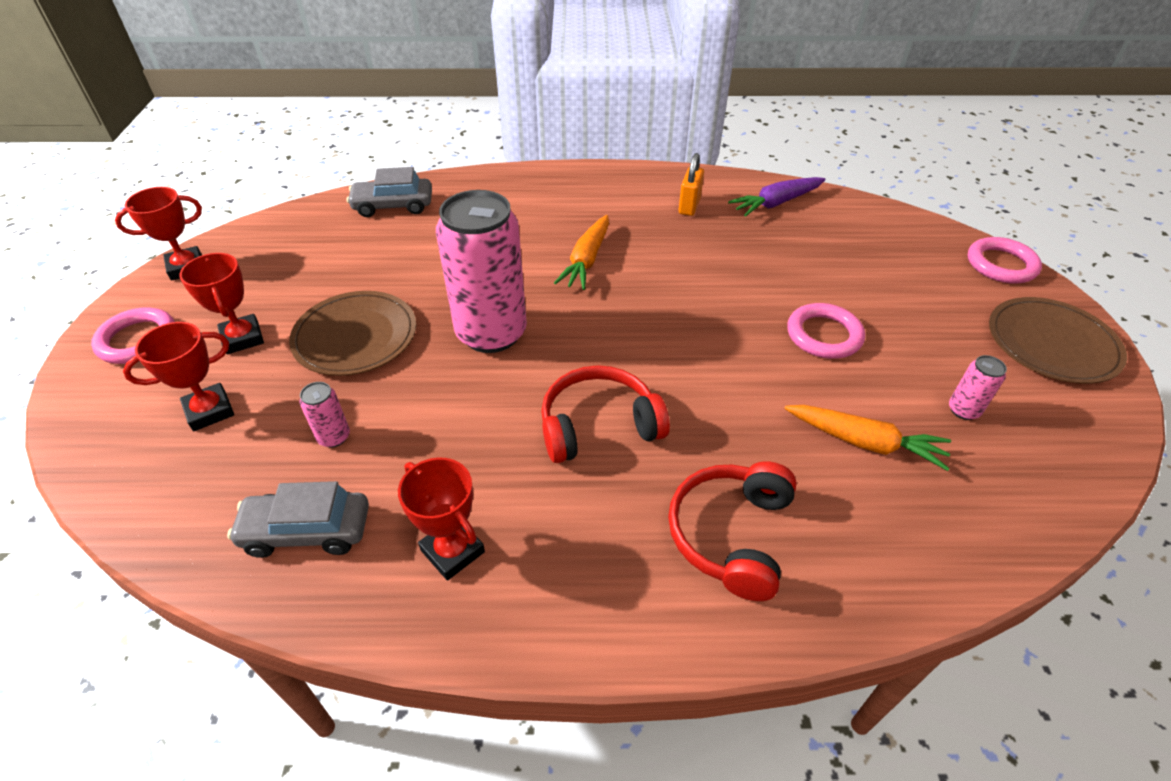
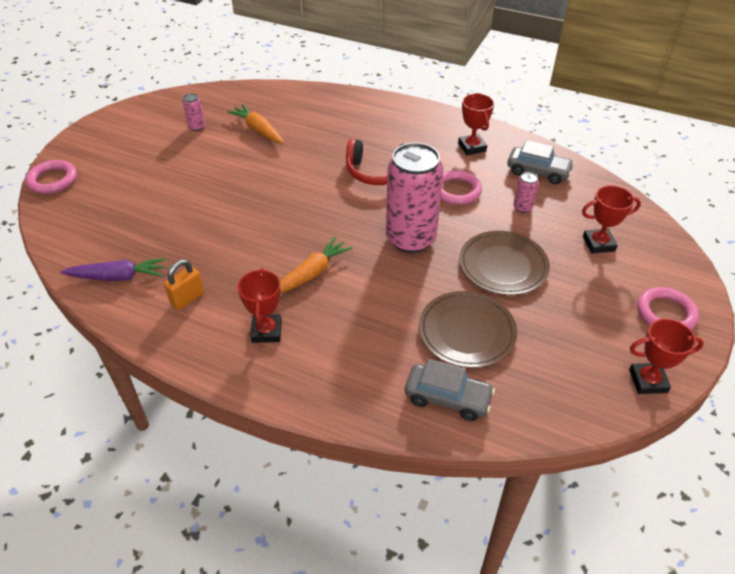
camera: 155 degrees left, 0 degrees up
(242, 338) = (585, 289): red trophy -> red trophy (266, 331)
(731, 535) = (350, 120): red headphones -> none
(824, 335) = (215, 176): pink ring -> pink ring (456, 191)
(1052, 343) = (107, 137): brown plate -> brown plate (467, 331)

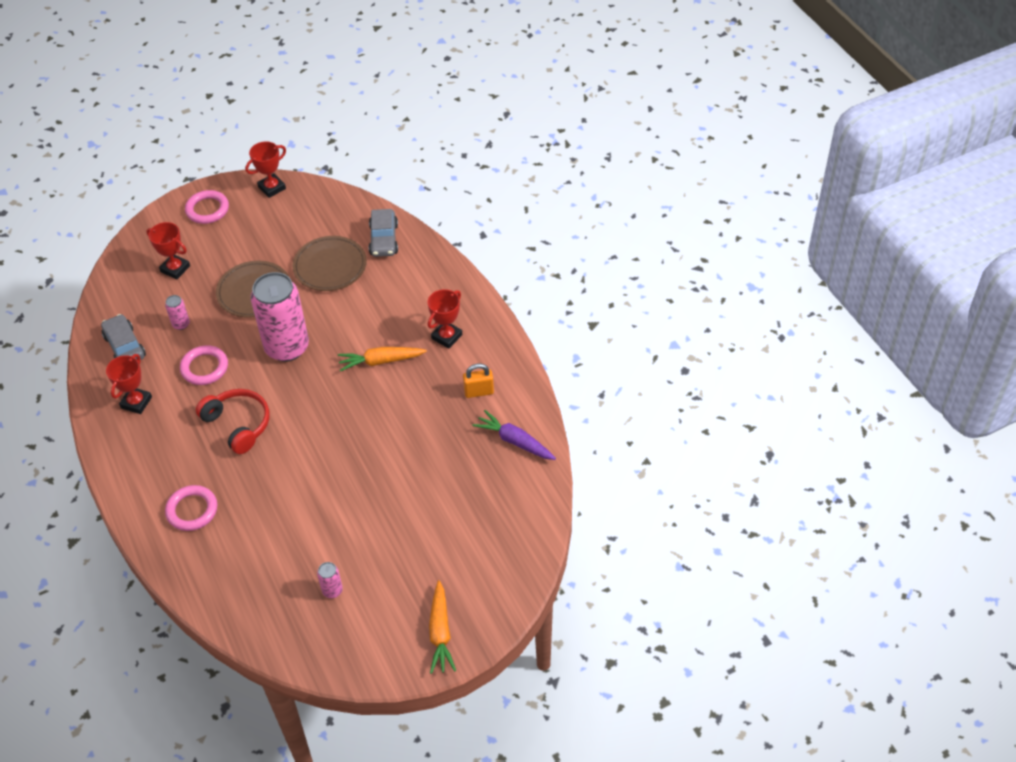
camera: 140 degrees left, 5 degrees up
(53, 180) = (510, 595): pink ring -> pink ring (192, 510)
(258, 130) = (281, 546): orange carrot -> orange carrot (440, 632)
(447, 398) = (384, 239): grey car -> grey car turned 150 degrees counterclockwise
(648, 381) = (272, 188): red trophy -> red trophy turned 75 degrees counterclockwise

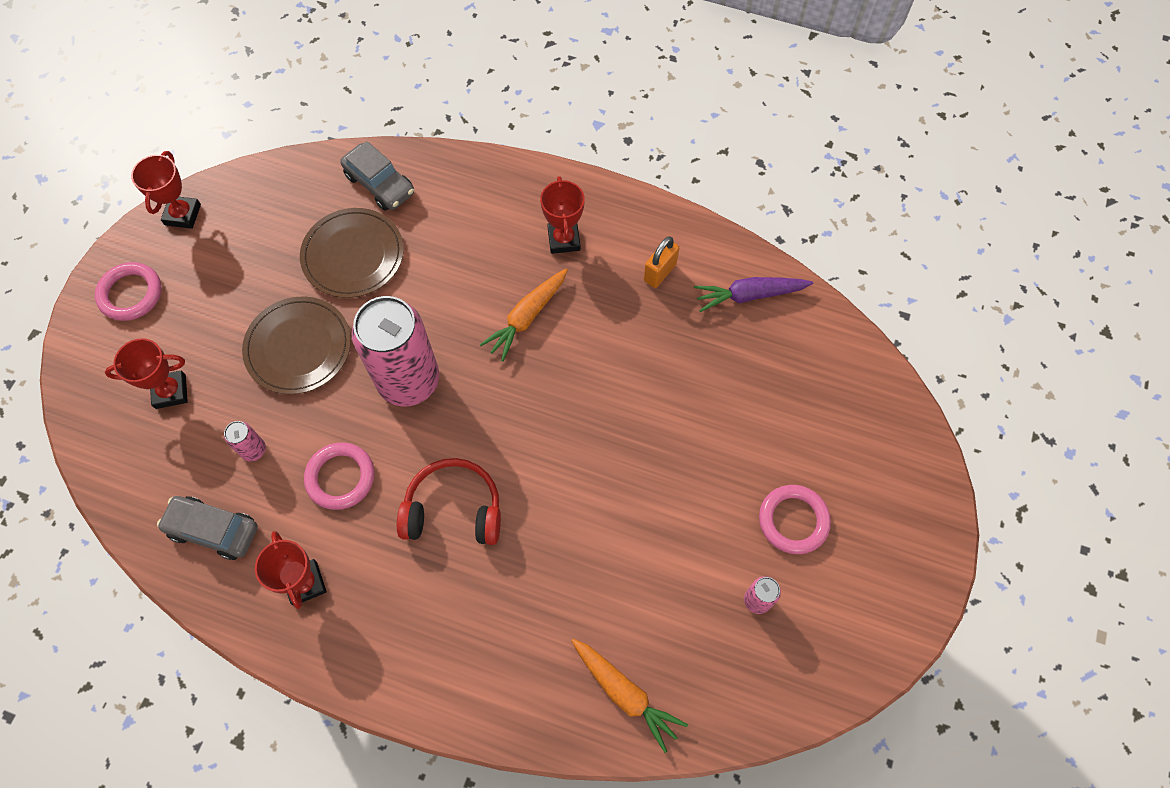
camera: 45 degrees left, 15 degrees up
(192, 510) = (514, 648): pink ring -> pink ring (793, 520)
(440, 632) = (902, 547): orange carrot -> orange carrot (625, 693)

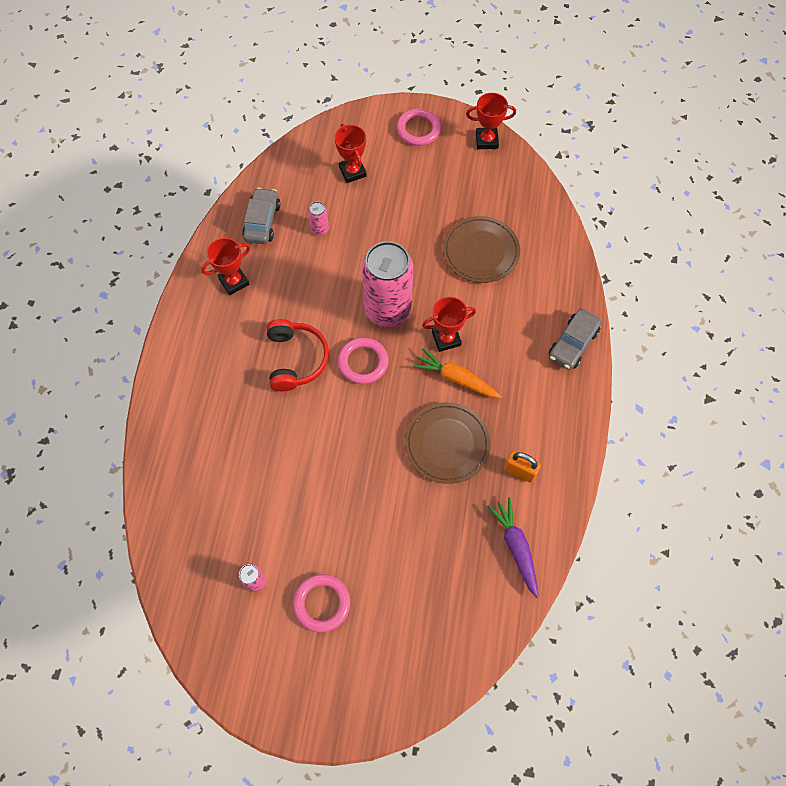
camera: 80 degrees right, 0 degrees up
(298, 347) = (400, 236): brown plate -> brown plate (447, 444)
(340, 477) = (308, 284): pink ring -> pink ring (363, 362)
(380, 184) = (546, 254): grey car -> grey car (573, 344)
(564, 239) = (531, 393): red trophy -> red trophy (446, 339)
(625, 693) = (179, 495): orange carrot -> none

